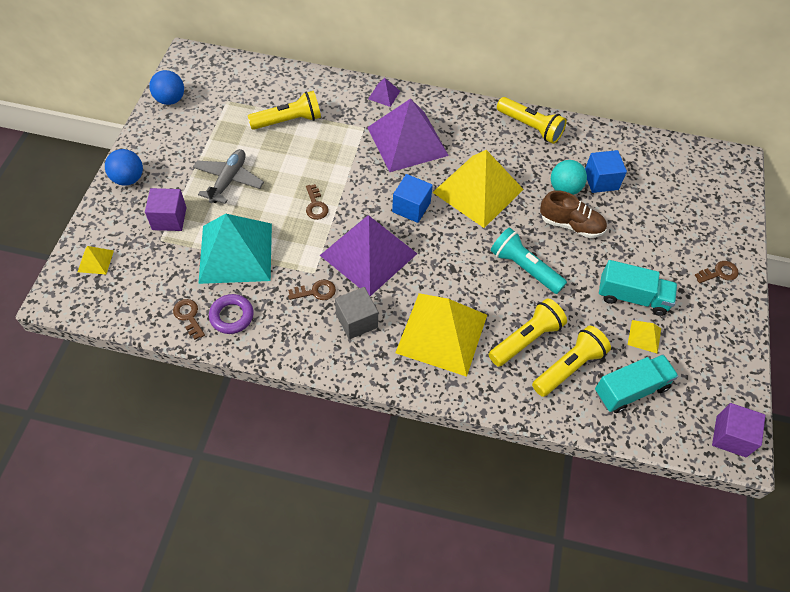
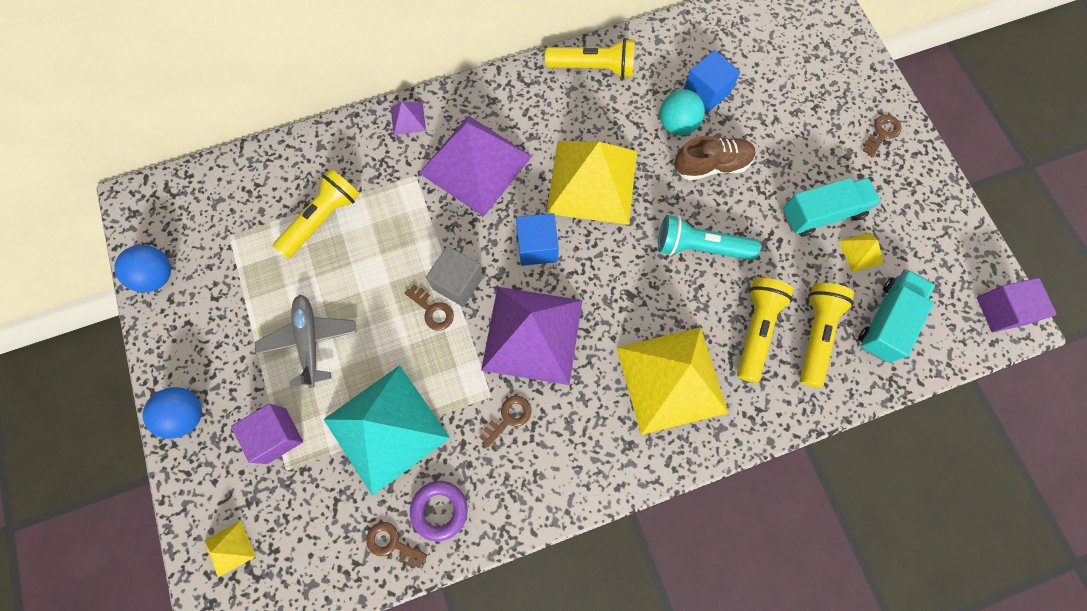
camera: 30 degrees left, 15 degrees up
(356, 321) = (576, 424): grey cube -> grey cube (458, 283)

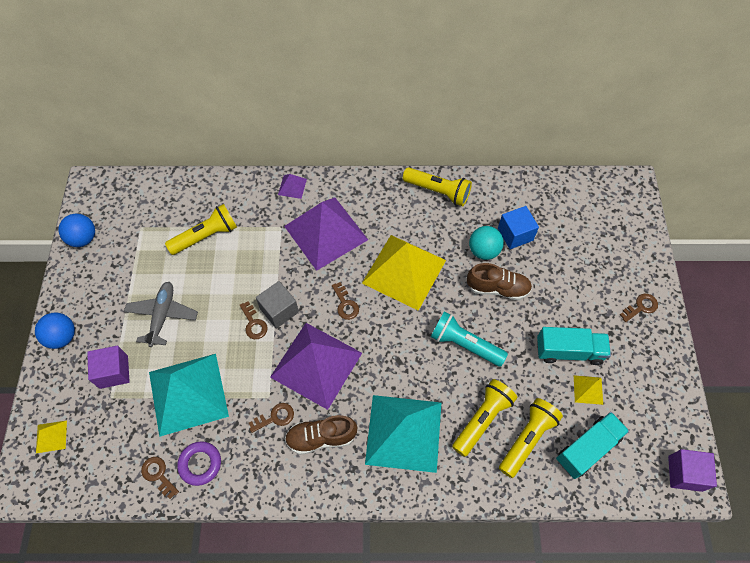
camera: 20 degrees right, 10 degrees down
(537, 247) = (345, 304): blue cube -> brown key
(575, 422) = (321, 437): none -> brown shoe
(671, 379) = (404, 433): yellow pyramid -> turquoise pyramid

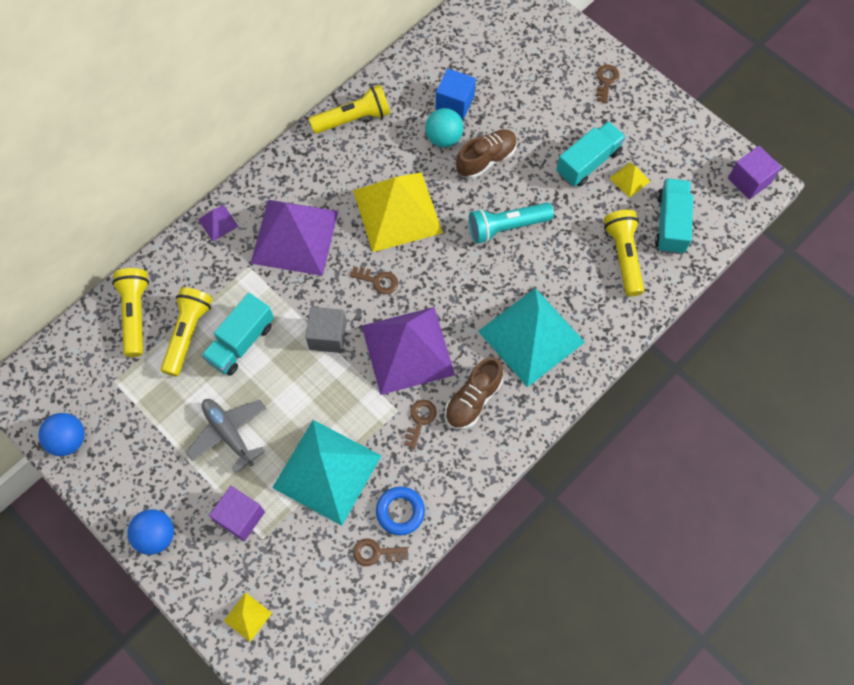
camera: 45 degrees left, 5 degrees up
(200, 464) = (400, 511): purple ring -> blue ring
(228, 268) = (241, 342): none -> turquoise truck
(254, 323) = (318, 366): brown key -> none
(482, 419) = (578, 272): yellow flashlight -> yellow flashlight (135, 315)

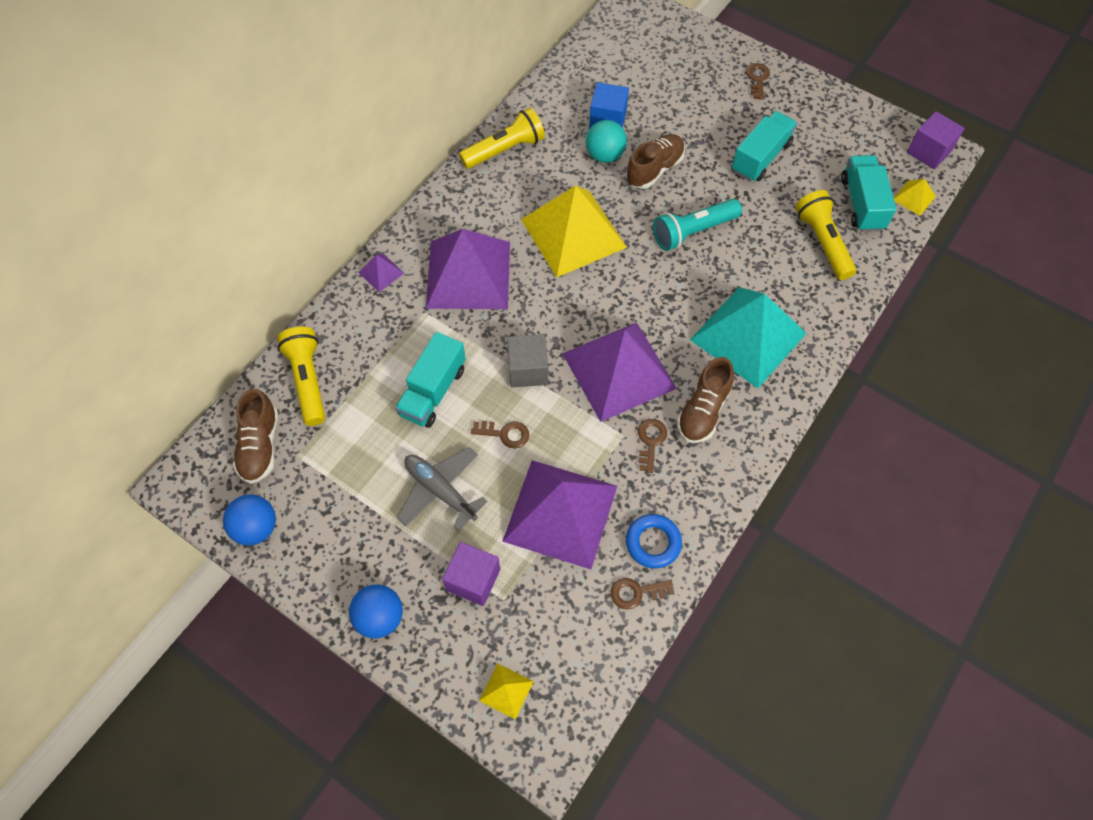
camera: 10 degrees left, 5 degrees down
(84, 367) = (260, 446): none -> brown shoe
(188, 334) = (371, 392): yellow flashlight -> none
(327, 471) = (560, 513): turquoise pyramid -> purple pyramid
(378, 281) = (569, 305): brown key -> brown key (505, 434)
(629, 179) = (807, 168): yellow pyramid -> yellow pyramid (914, 198)

